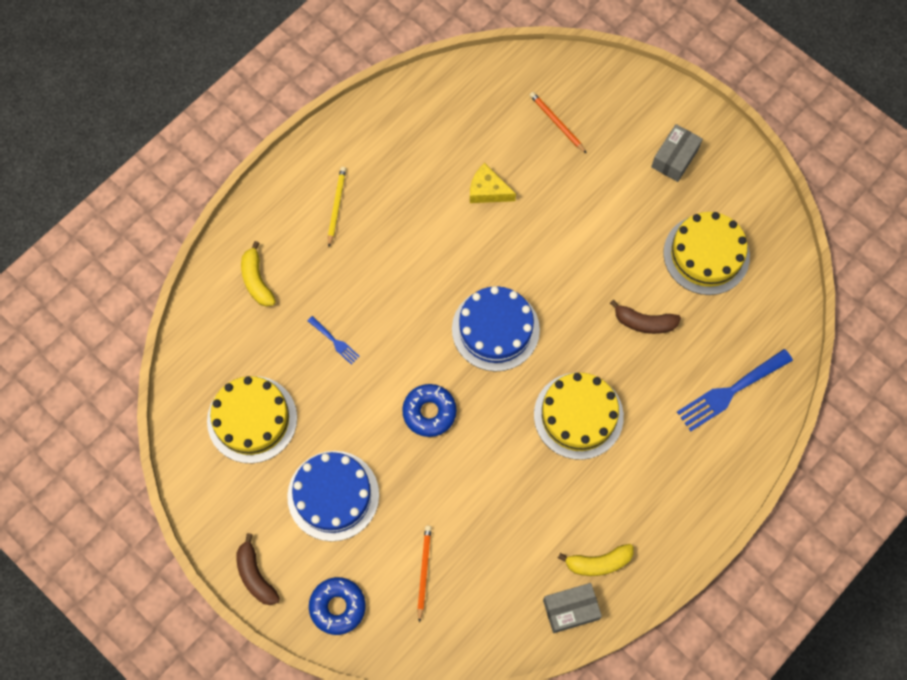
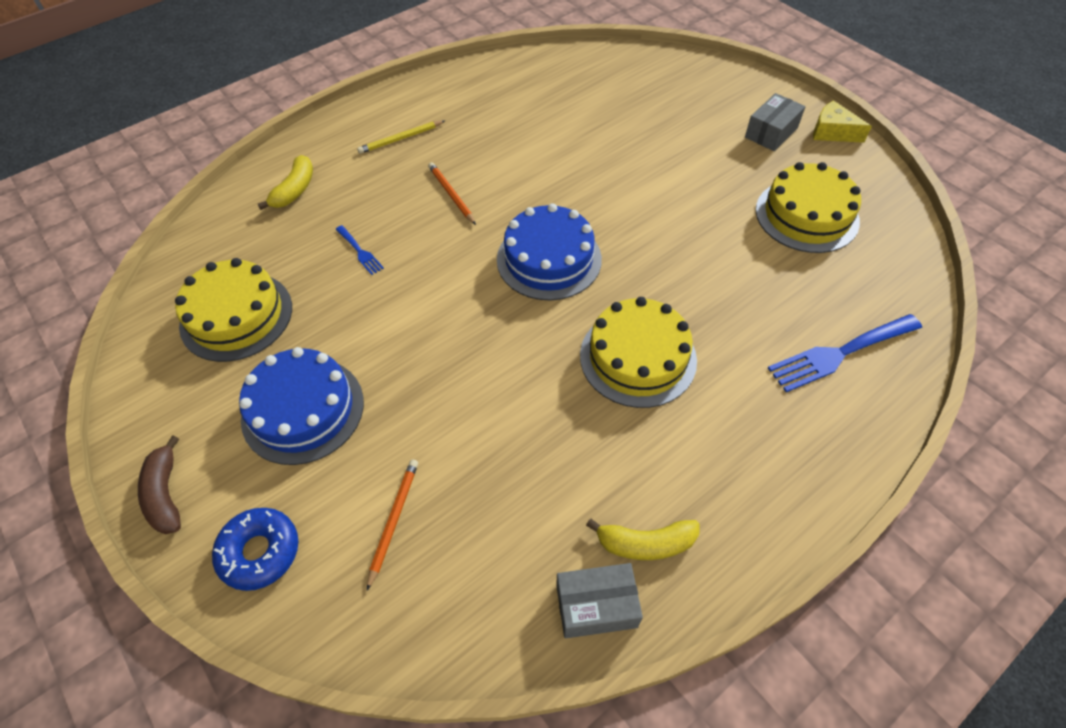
camera: 10 degrees right, 15 degrees down
(257, 280) = (295, 190): yellow banana -> yellow banana turned 150 degrees counterclockwise
(336, 206) = (401, 139): yellow pencil -> yellow pencil turned 135 degrees counterclockwise
(429, 412) = (450, 333): blue donut -> none
(488, 191) = (564, 141): yellow cheese -> yellow cheese (832, 132)
(556, 123) = (645, 96): orange pencil -> orange pencil (451, 195)
(644, 322) = (729, 271): brown banana -> none

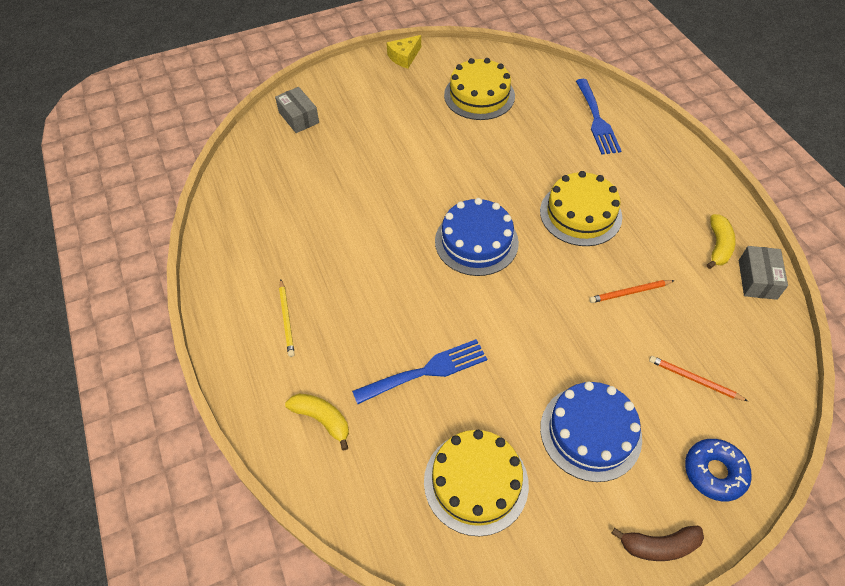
camera: 75 degrees left, 0 degrees up
(360, 252) = (426, 371): blue fork -> blue fork, size x1.98
(451, 195) = (380, 292): orange pencil -> orange pencil (630, 292)
(771, 132) = (391, 85): grey box -> grey box (298, 117)

